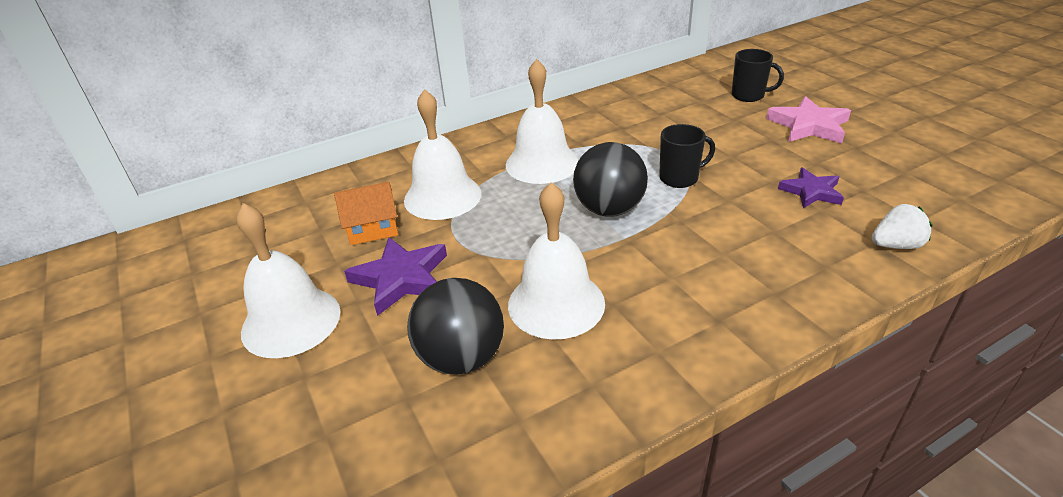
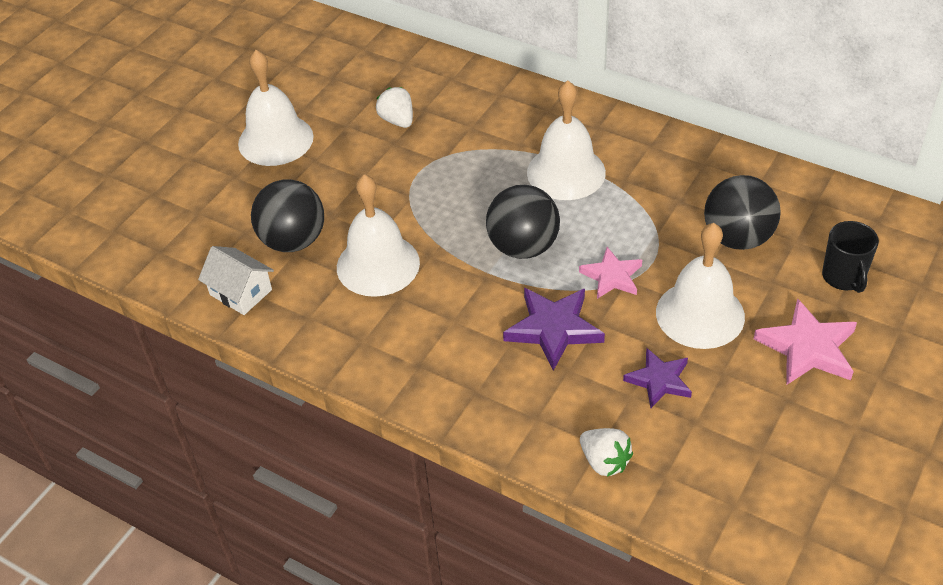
camera: 60 degrees right, 10 degrees up
(372, 229) = (397, 120): orange house -> white strawberry
(401, 278) = (351, 168): purple star -> purple star (553, 329)
(442, 196) = (468, 136): white bell -> white bell (700, 314)
(503, 435) = (241, 292): none -> white house
(680, 178) = (612, 276): black mug -> pink star
(681, 118) = (737, 238): none -> black ball

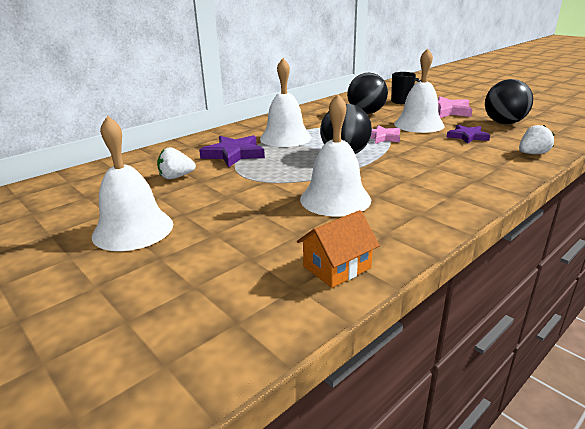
camera: 75 degrees left, 20 degrees down
(241, 292) = (337, 267): white house -> orange house
(293, 241) = (282, 232): black ball -> black ball (504, 123)
(553, 329) = (422, 154): purple star -> purple star (234, 154)

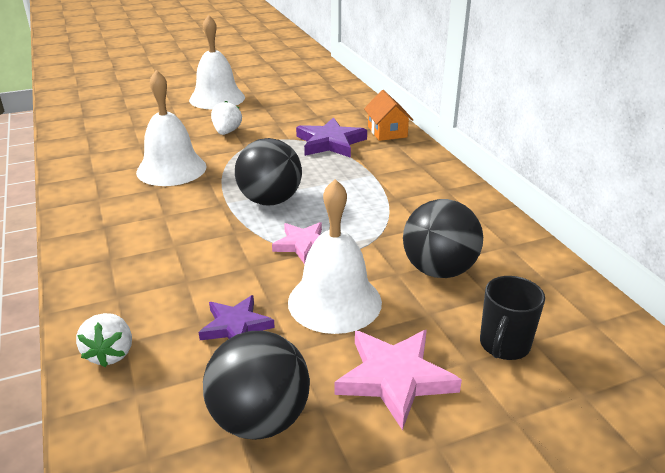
camera: 110 degrees right, 5 degrees up
(176, 177) = (295, 115): white strawberry -> white strawberry (227, 132)
(285, 138) = (361, 177): white bell -> none
(337, 267) = (84, 148): orange house -> orange house (387, 132)

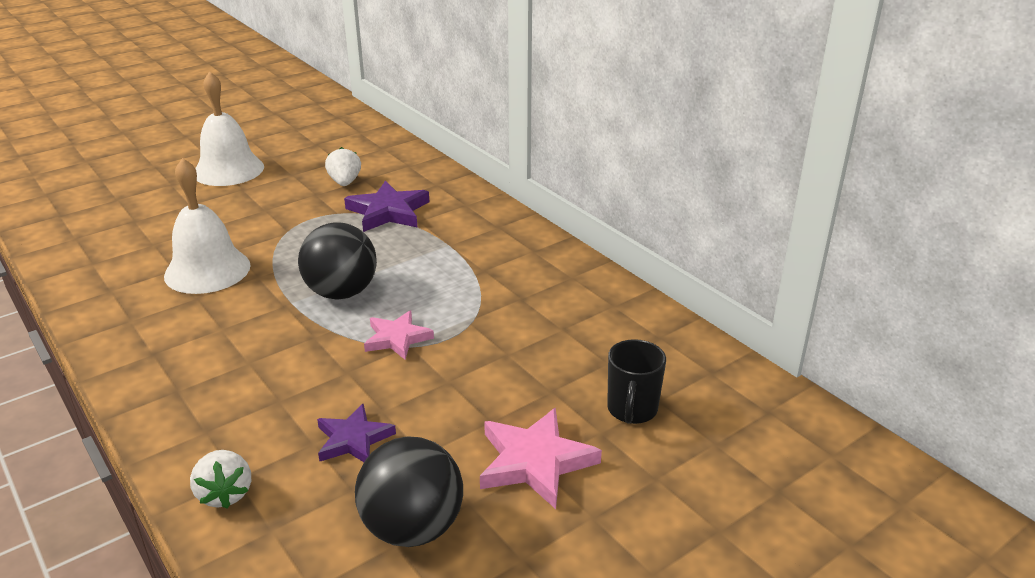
camera: 15 degrees left, 0 degrees up
(227, 132) = (258, 214): white strawberry -> white strawberry (345, 182)
(334, 301) = (451, 395): white bell -> none
(387, 132) = (450, 190): orange house -> none
(438, 270) = (549, 343): black ball -> none

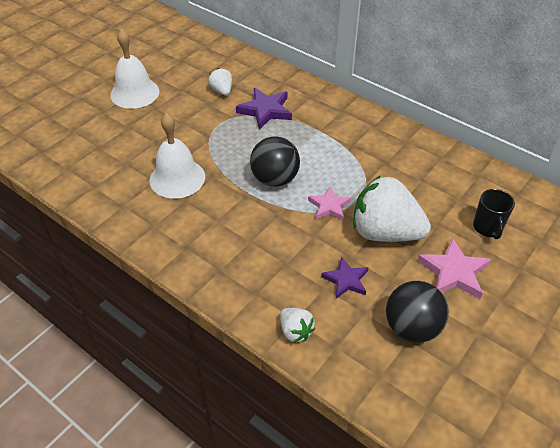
camera: 15 degrees left, 15 degrees up
(459, 386) = (385, 232): none -> white strawberry

